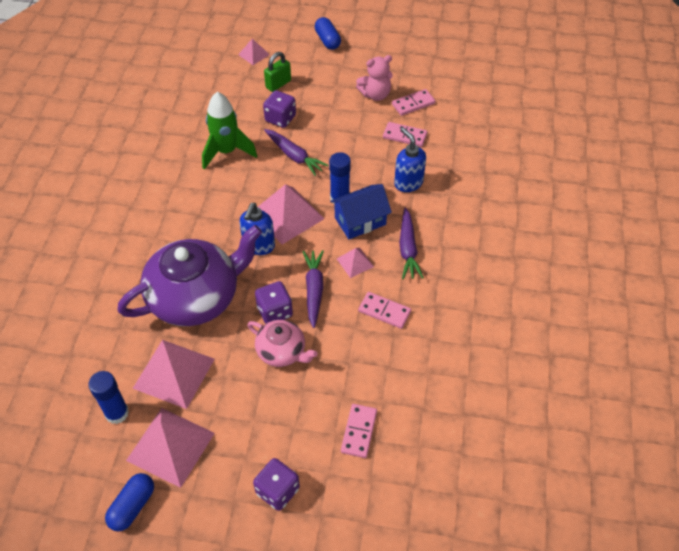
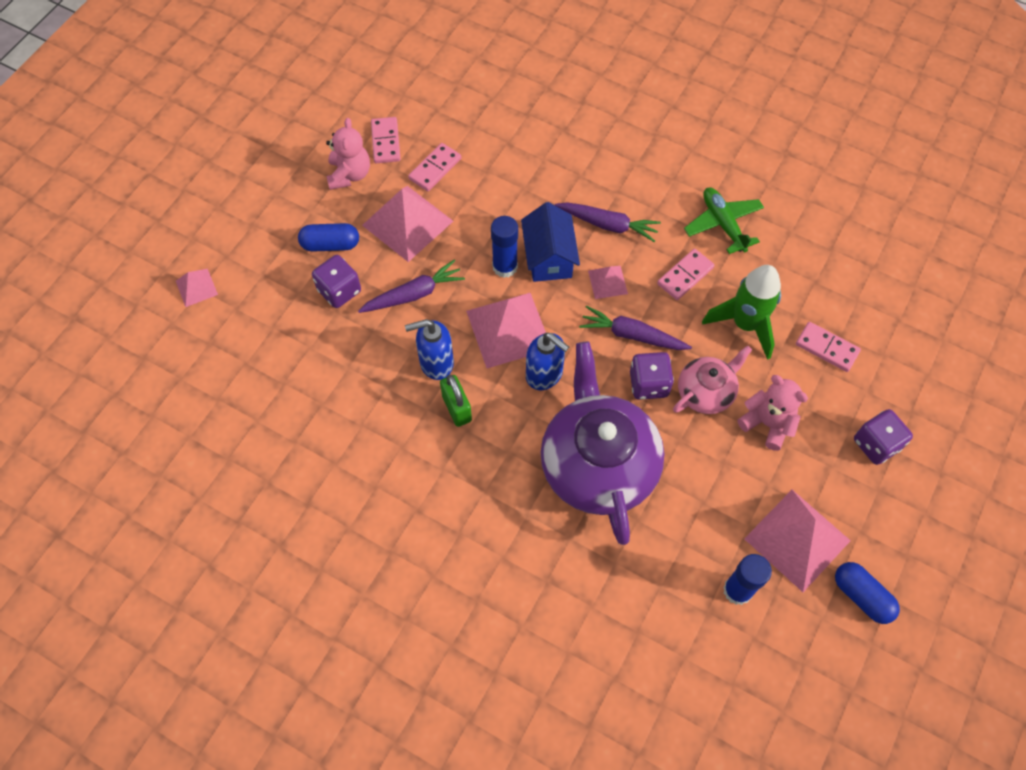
camera: 70 degrees left, 10 degrees up
(174, 373) = (700, 514): pink pyramid -> pink pyramid (407, 223)
(226, 152) = (369, 369): green rocket -> green rocket (745, 324)
(268, 402) = (767, 423): none -> pink teddy bear
(278, 84) = (273, 275): green padlock -> green padlock (456, 408)
(327, 40) = (218, 193): blue capsule -> blue capsule (330, 244)
(408, 183) = (511, 191): blue soap dispenser -> blue soap dispenser (436, 363)
(448, 326) = (723, 224): none -> green plane

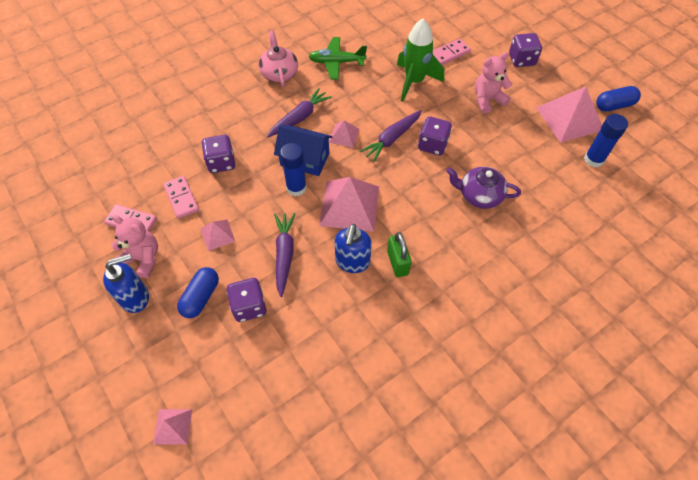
camera: 65 degrees left, 5 degrees down
(407, 223) = (217, 235): pink pyramid -> pink pyramid, size x0.50
(456, 408) = (397, 263): green padlock -> green padlock turned 75 degrees clockwise
(499, 180) = (221, 163): none -> purple dice
(544, 374) = (397, 198): blue soap dispenser -> blue soap dispenser (135, 297)
(598, 464) = (479, 195): purple teapot -> purple teapot, size x0.51
(685, 276) = (363, 95): pink domino -> none
(706, 392) = (452, 119): pink teapot -> pink teapot (279, 73)

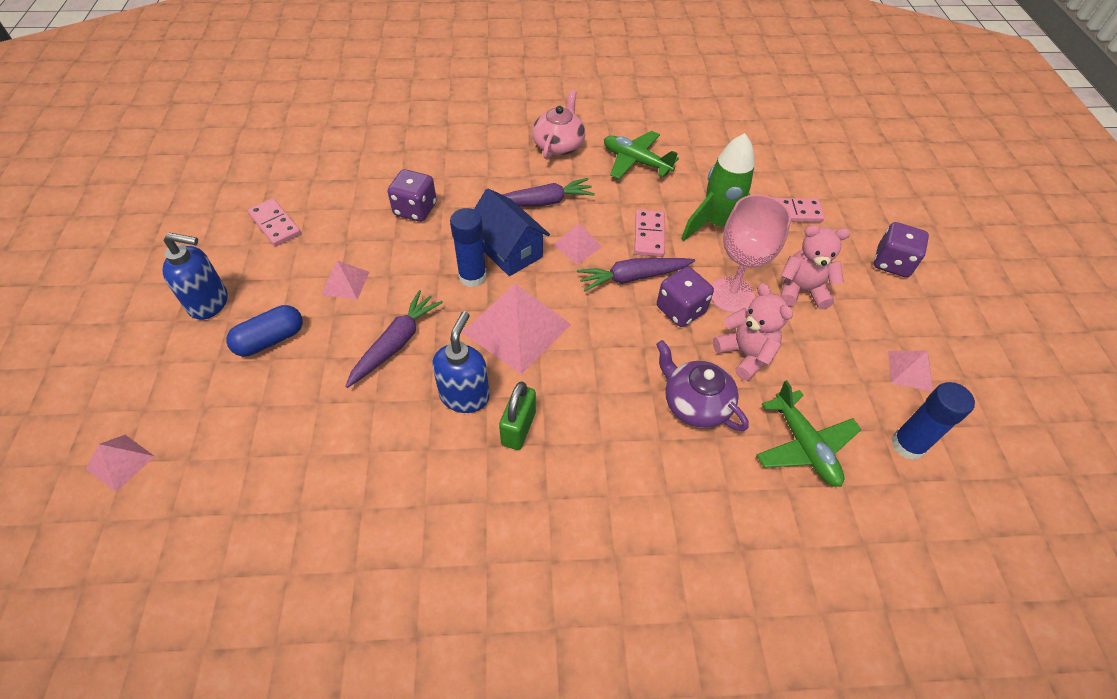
camera: 30 degrees right, 5 degrees down
(143, 258) = (252, 267): pink teddy bear -> pink teddy bear (745, 354)
(181, 198) = (343, 226): pink domino -> pink domino (649, 235)
(249, 306) = (309, 379): purple dice -> none
(352, 262) = (465, 396): blue soap dispenser -> blue soap dispenser turned 150 degrees clockwise
(453, 122) = (731, 295): none -> pink goblet
(547, 188) = (804, 446): none -> green plane
(569, 118) = (910, 370): pink pyramid -> pink pyramid, size x0.50
(614, 105) = (998, 387): blue capsule -> none

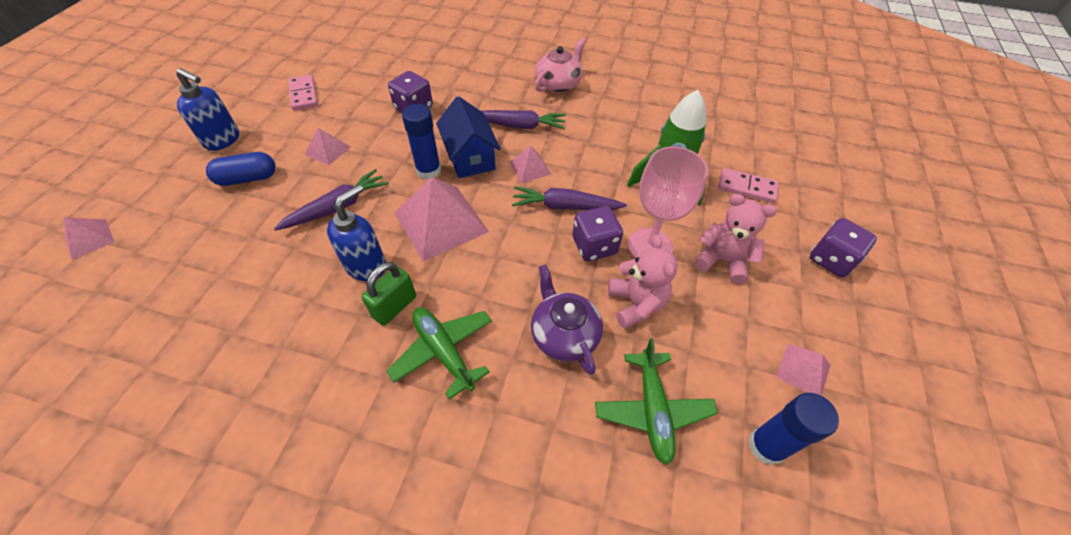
camera: 20 degrees right, 0 degrees up
(636, 162) = (619, 111): green plane -> green plane (443, 352)
(649, 235) = (598, 174): pink domino -> none

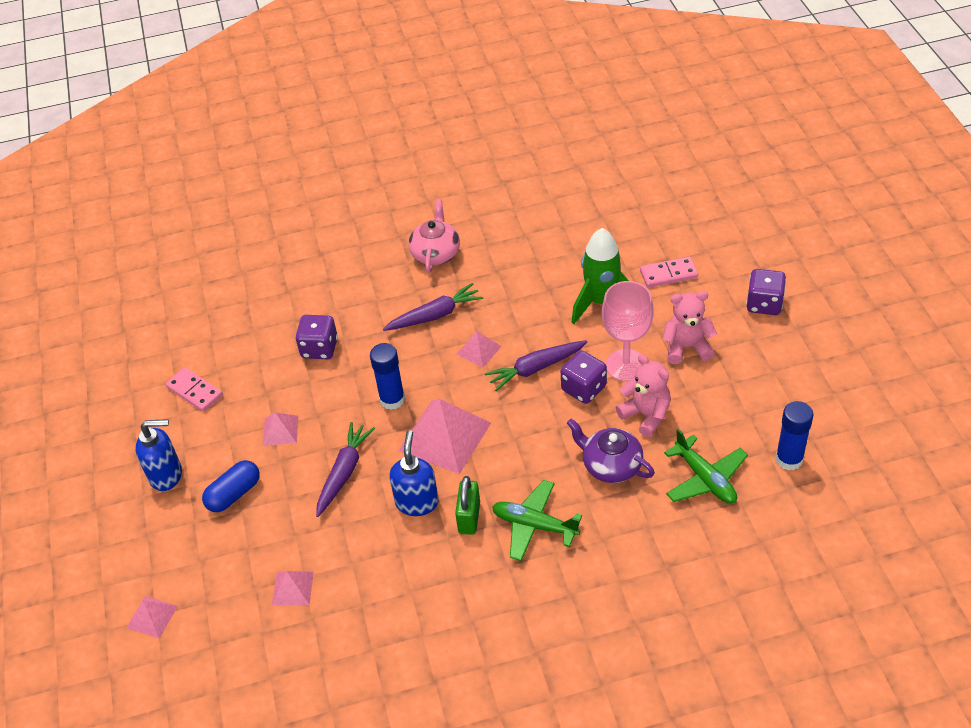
camera: 25 degrees left, 5 degrees down
(470, 157) = (417, 368): blue house -> none
(803, 370) = (786, 398): pink pyramid -> pink pyramid (293, 588)

